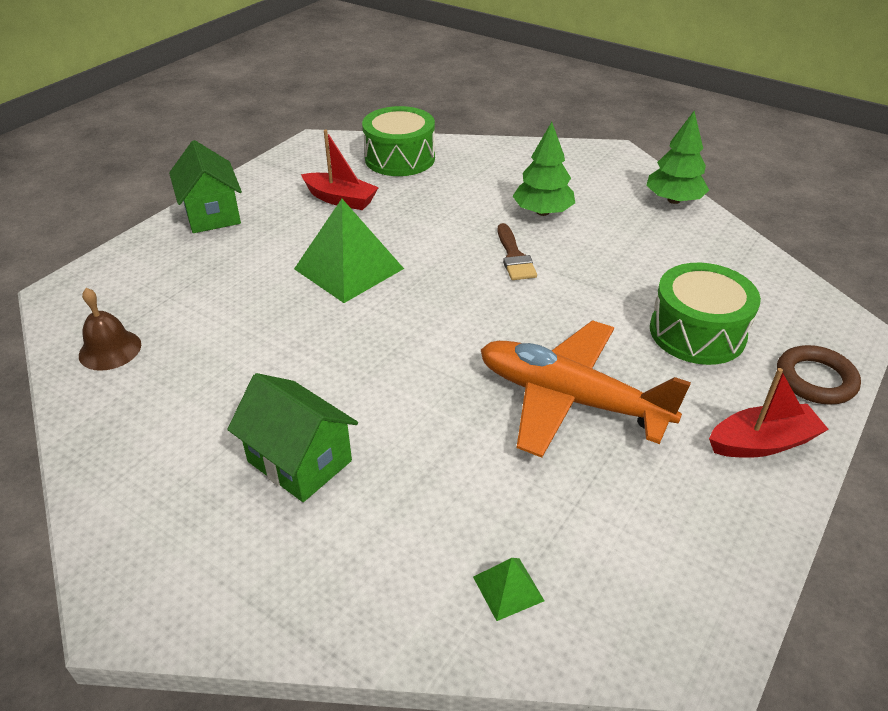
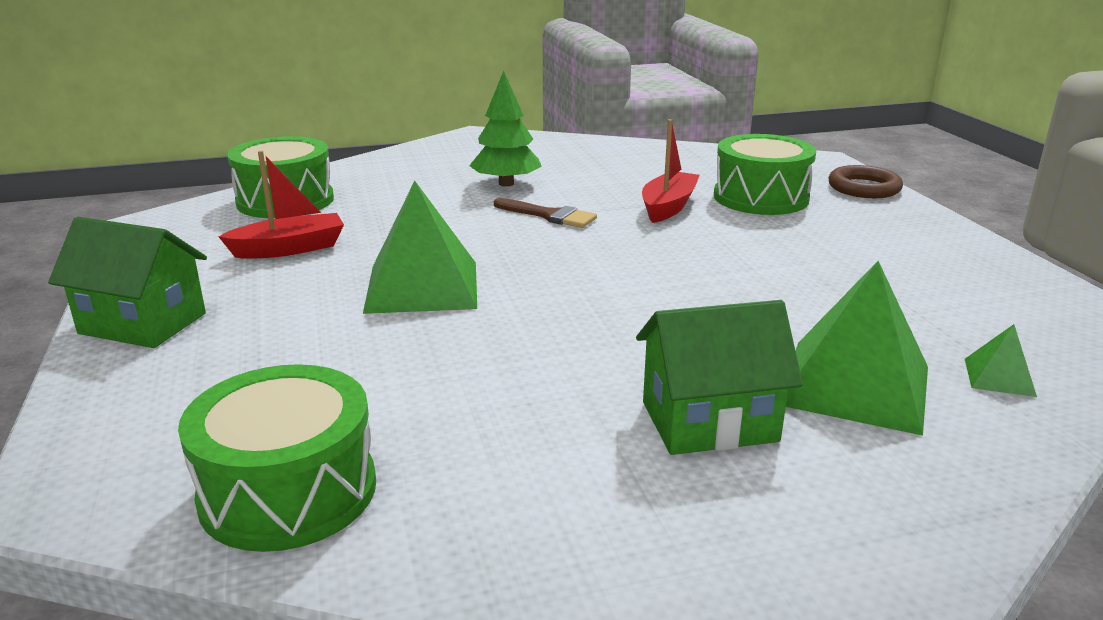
camera: 50 degrees left, 15 degrees down
(110, 349) = (288, 491): brown bell -> green drum
(413, 510) = (854, 385): none -> green pyramid
(570, 399) = (781, 266): orange plane -> none
(673, 200) = (583, 143): green tree -> none
(762, 442) = (913, 227): red boat -> red boat (668, 207)

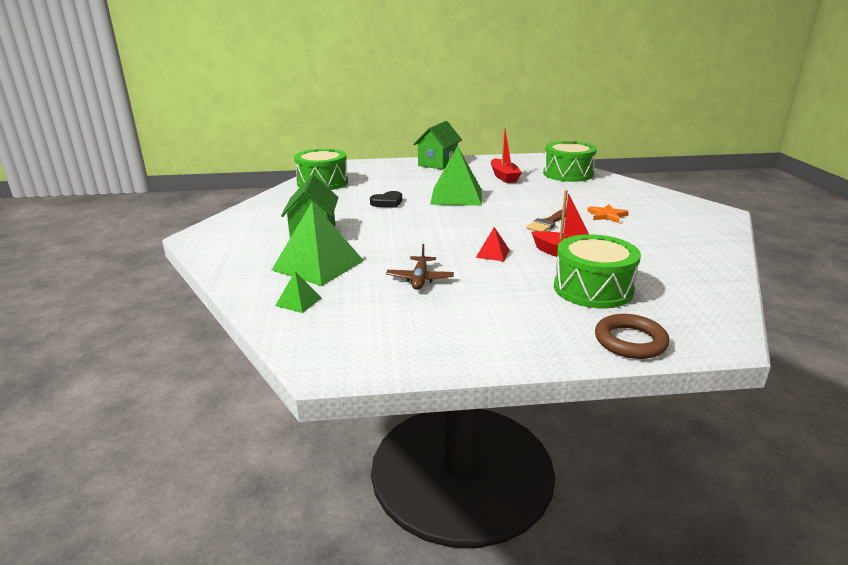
camera: 100 degrees right, 0 degrees up
(472, 357) = (387, 202): none -> black heart
(506, 184) = (607, 215): green tree -> orange star
(694, 248) = (492, 253): none -> red pyramid
(825, 290) = (420, 279): none -> brown plane

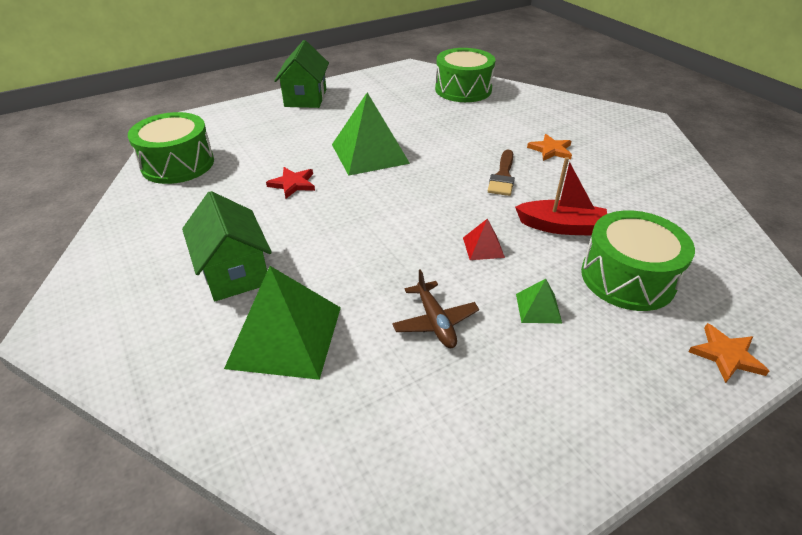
camera: 25 degrees left, 15 degrees up
(298, 301) = (310, 425): green pyramid -> green pyramid (538, 308)
(387, 202) = (293, 184): black heart -> red star
(504, 177) = (399, 107): red boat -> none
(630, 341) = (726, 355): brown ring -> orange star

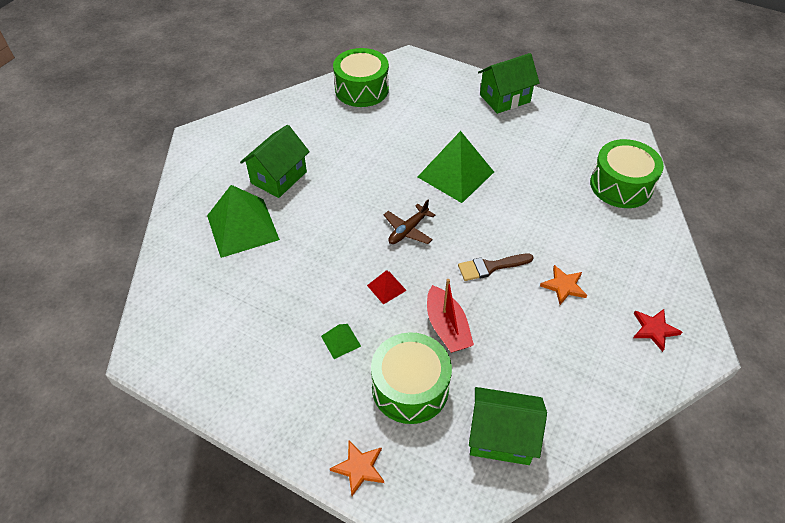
camera: 60 degrees right, 10 degrees up
(293, 184) = (383, 154): red star -> red star (654, 329)
(435, 322) = (294, 290): brown plane -> brown plane (408, 230)
(706, 241) = (501, 437): none -> green house

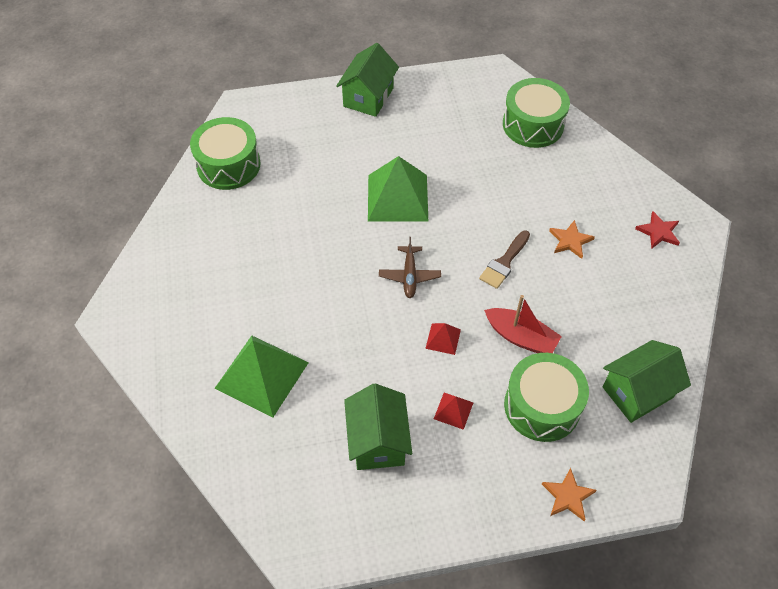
camera: 40 degrees left, 5 degrees up
(279, 177) = (243, 304): green house -> green house (378, 441)
(341, 341) = (453, 410): green pyramid -> red pyramid

